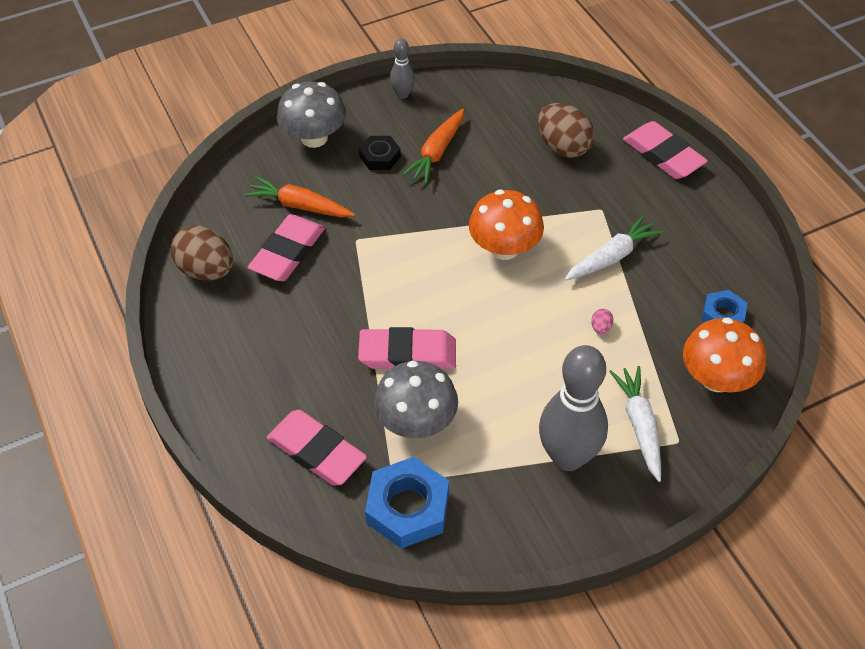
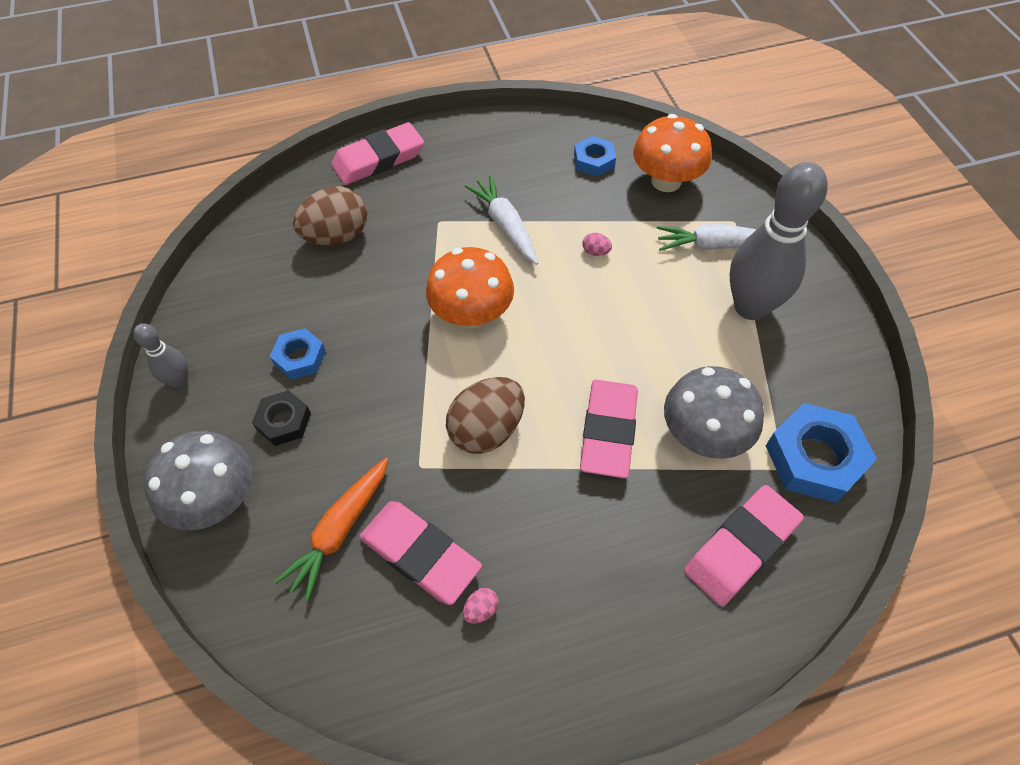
camera: 80 degrees left, 5 degrees up
(206, 270) = (427, 673): brown egg -> brown egg (487, 430)
(251, 292) = (481, 609): none -> pink egg
(436, 152) = (299, 358): orange carrot -> blue nut

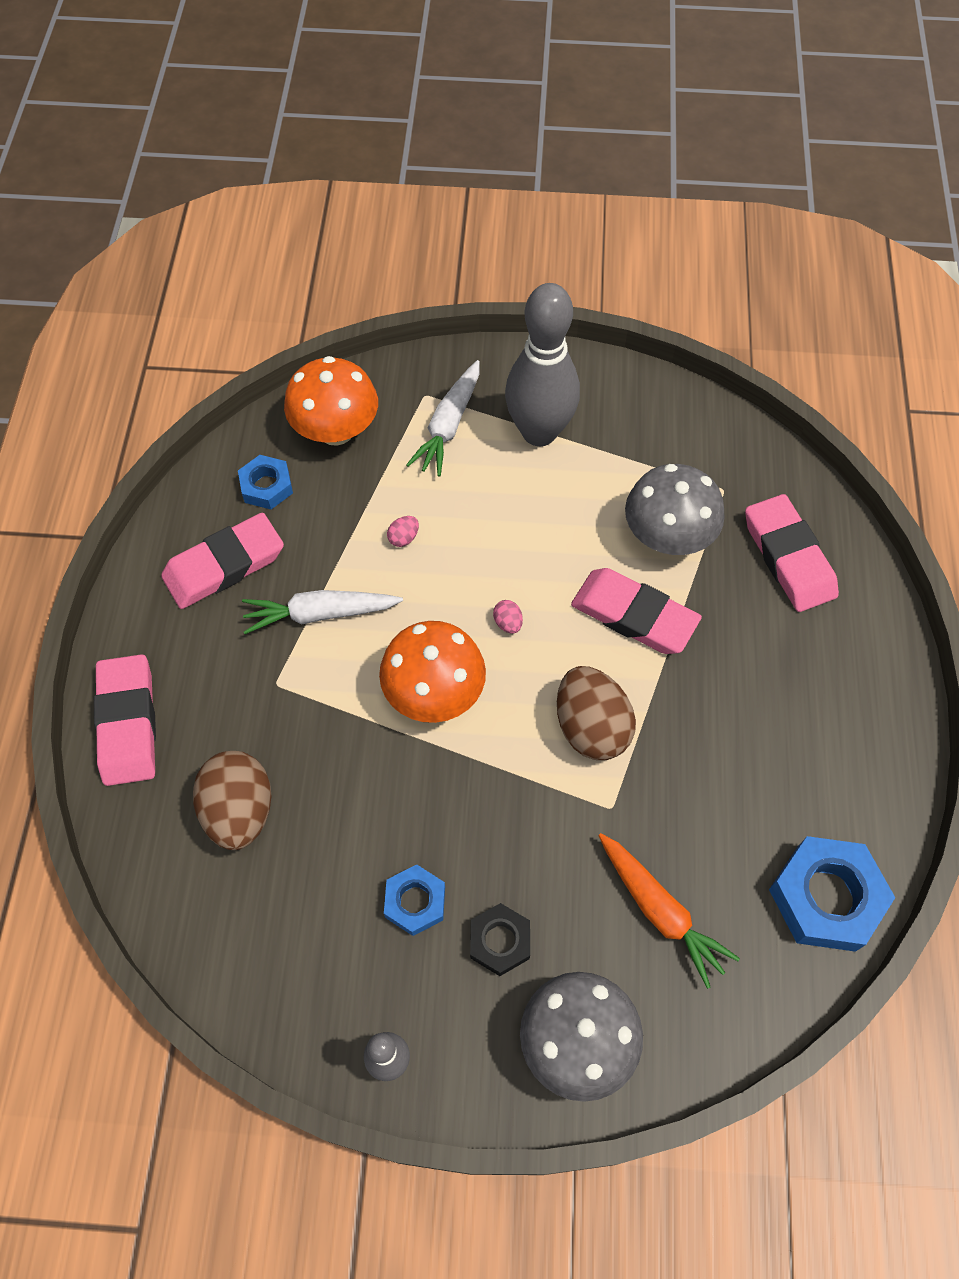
camera: 70 degrees left, 5 degrees up
(420, 554) = (711, 837): pink eraser -> pink eraser (224, 565)
(481, 609) = (785, 797): pink egg -> pink egg (508, 623)
(814, 458) = (722, 461): blue nut -> blue nut (826, 897)

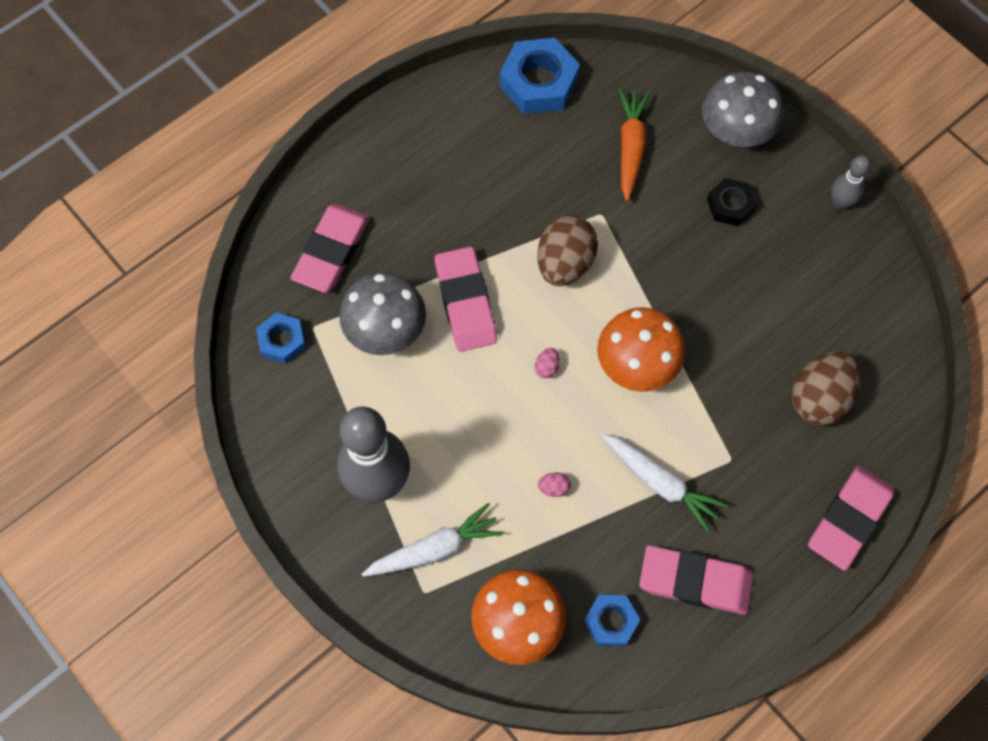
camera: 135 degrees left, 5 degrees up
(415, 902) = (758, 262): blue nut -> blue nut (282, 341)

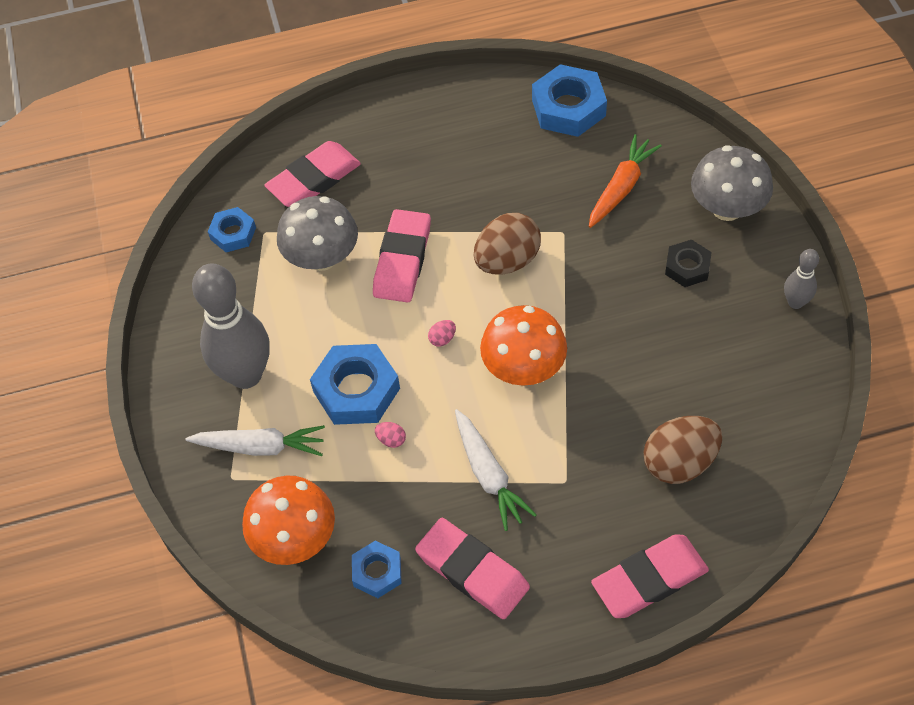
camera: 30 degrees right, 10 degrees down
(494, 453) = (356, 390): none -> blue nut

